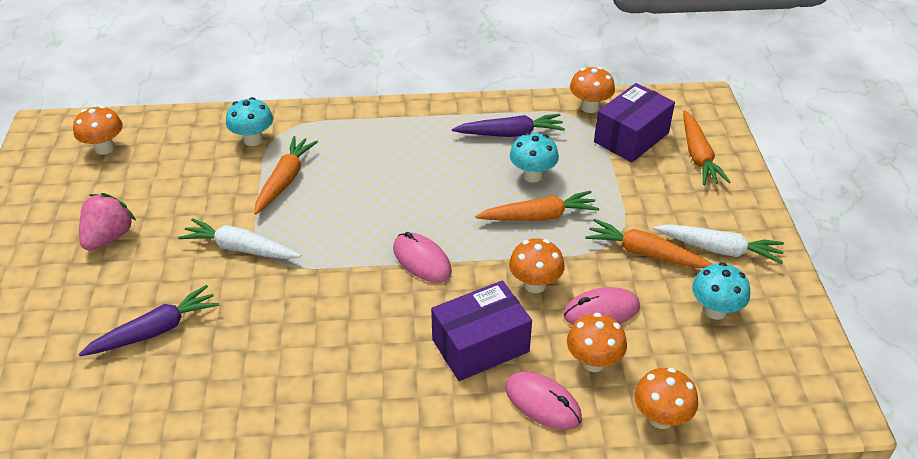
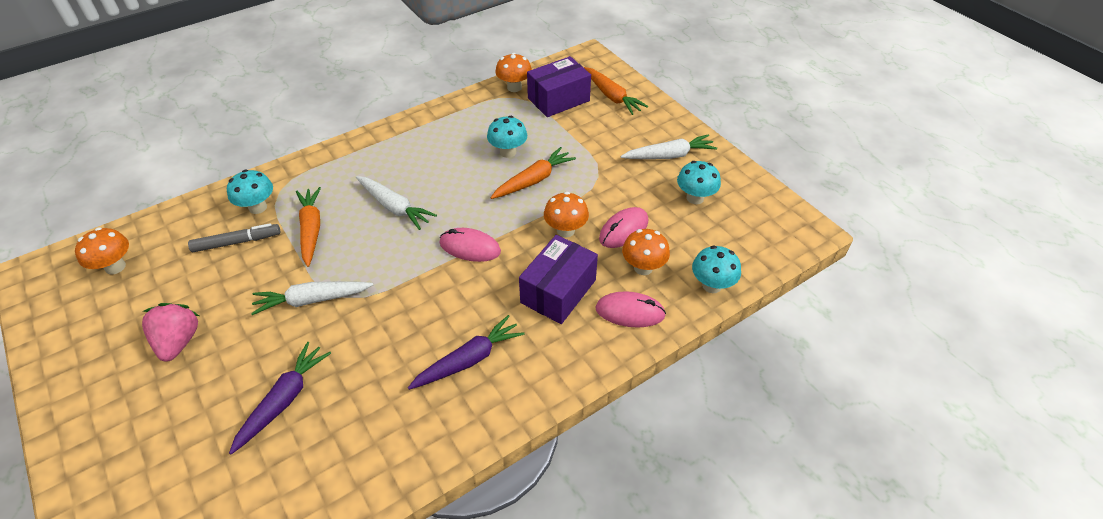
camera: 30 degrees left, 5 degrees up
(214, 166) = (237, 242): none -> grey marker
(376, 189) = (394, 207): none -> white carrot
(510, 134) = (470, 127): purple carrot -> purple carrot (469, 360)
(631, 137) = (558, 99): purple box -> purple box turned 45 degrees clockwise
(645, 253) = (624, 177): orange carrot -> none
(661, 418) = (711, 285): orange mushroom -> turquoise mushroom

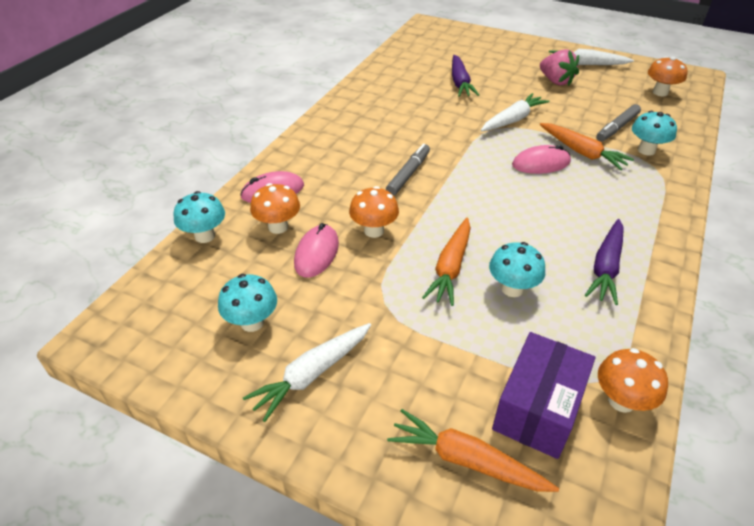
camera: 150 degrees right, 5 degrees down
(394, 207) = (546, 191): white carrot -> white carrot (586, 64)
(469, 360) = (372, 128): purple carrot -> purple carrot (606, 267)
(470, 247) = (445, 186): pink mouse -> pink mouse (541, 163)
(488, 275) = (408, 174): none -> grey marker
(558, 291) = (342, 184): purple box -> none

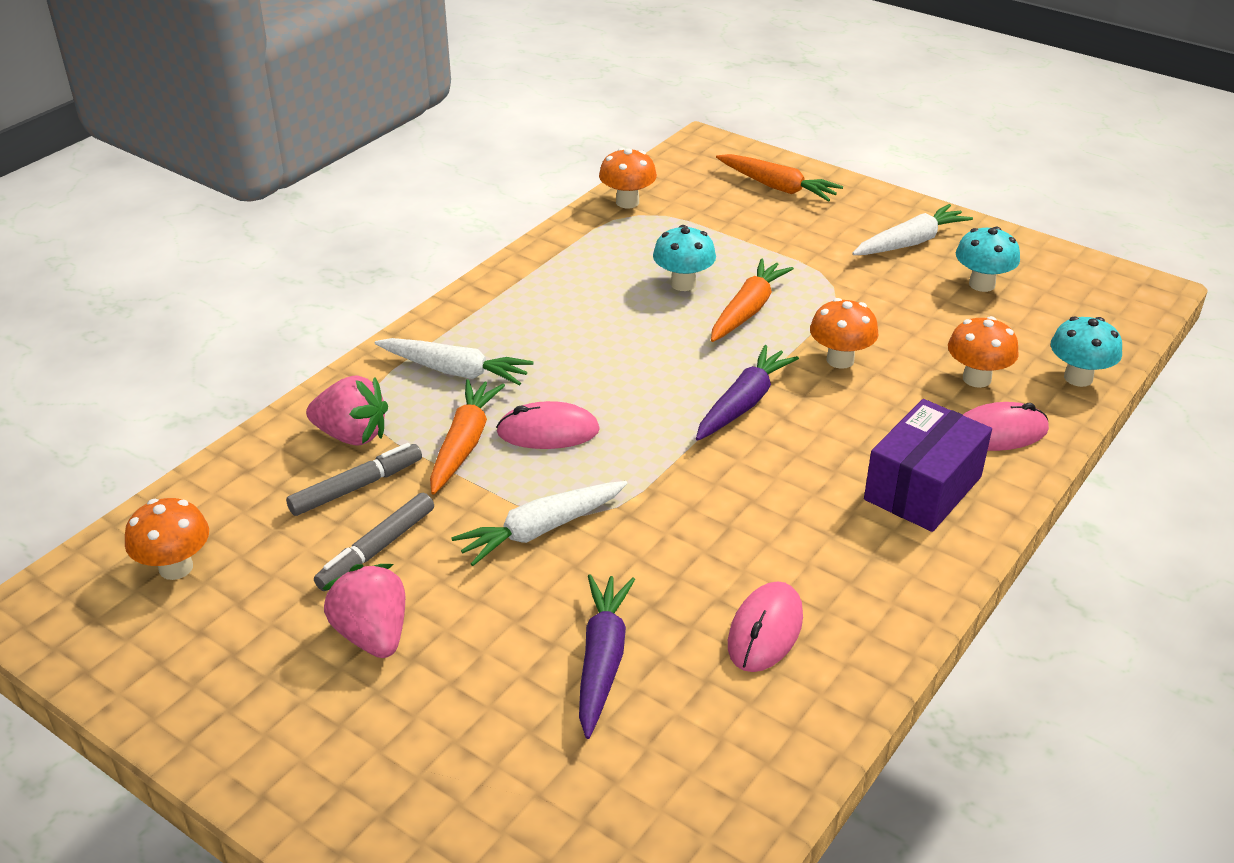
camera: 170 degrees left, 5 degrees down
(316, 253) = (917, 341): pink mouse -> pink mouse (765, 630)
(408, 174) = (776, 437): grey marker -> grey marker (377, 549)
(538, 408) = (704, 205): purple box -> purple box (922, 488)
(582, 152) = (464, 444): orange carrot -> orange carrot turned 45 degrees clockwise
(586, 64) = (246, 690): white carrot -> white carrot (455, 371)
(606, 267) = (560, 292): purple carrot -> purple carrot (743, 403)
(646, 150) = (352, 435): turquoise mushroom -> pink strawberry

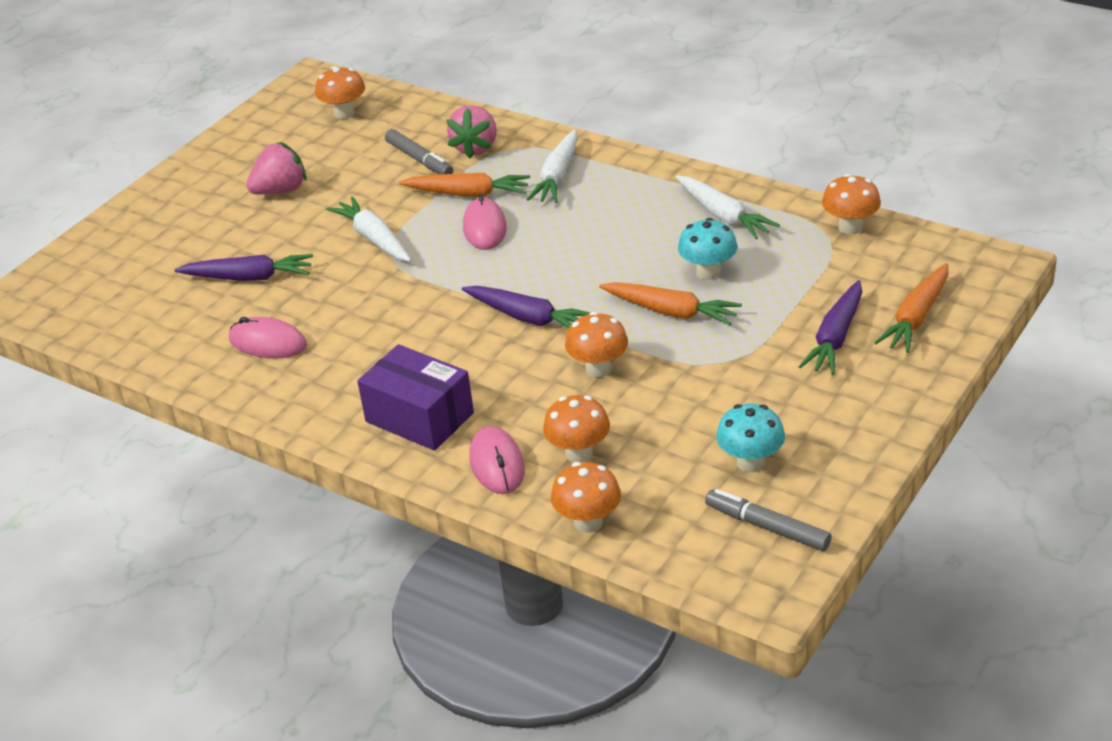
camera: 90 degrees right, 0 degrees up
(377, 549) = (357, 178): grey marker -> grey marker (767, 527)
(802, 227) = (835, 337): none -> purple carrot
(910, 242) = (824, 412): white carrot -> white carrot (723, 216)
(1078, 378) = (588, 522): turquoise mushroom -> orange mushroom

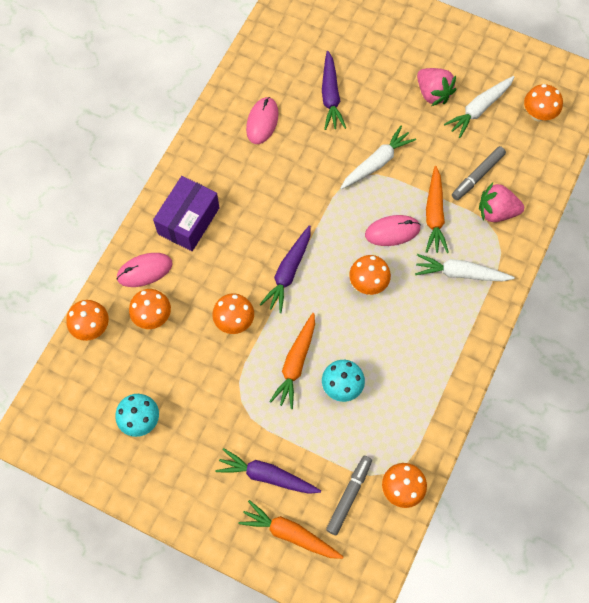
camera: 80 degrees right, 30 degrees up
(558, 249) = (368, 283): none -> orange mushroom
(723, 216) = (413, 395): white carrot -> white carrot (479, 109)
(767, 527) = (82, 431): grey marker -> grey marker (349, 496)

